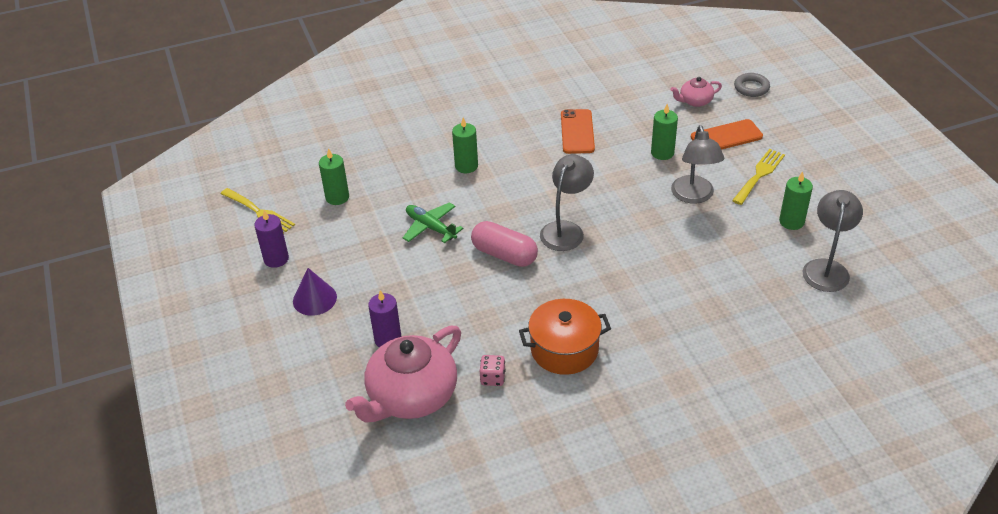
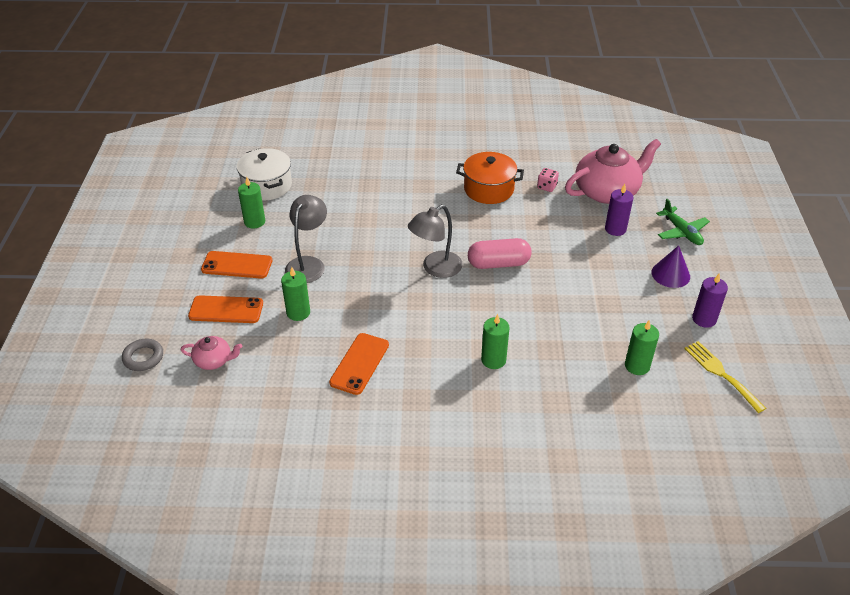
camera: 160 degrees left, 0 degrees up
(430, 227) = (553, 306): green plane -> green plane (681, 232)
(504, 255) = (498, 263): pink capsule -> pink capsule turned 60 degrees counterclockwise
(759, 174) = (237, 265): yellow fork -> orange phone
(826, 268) = (267, 186): grey lamp -> white pot

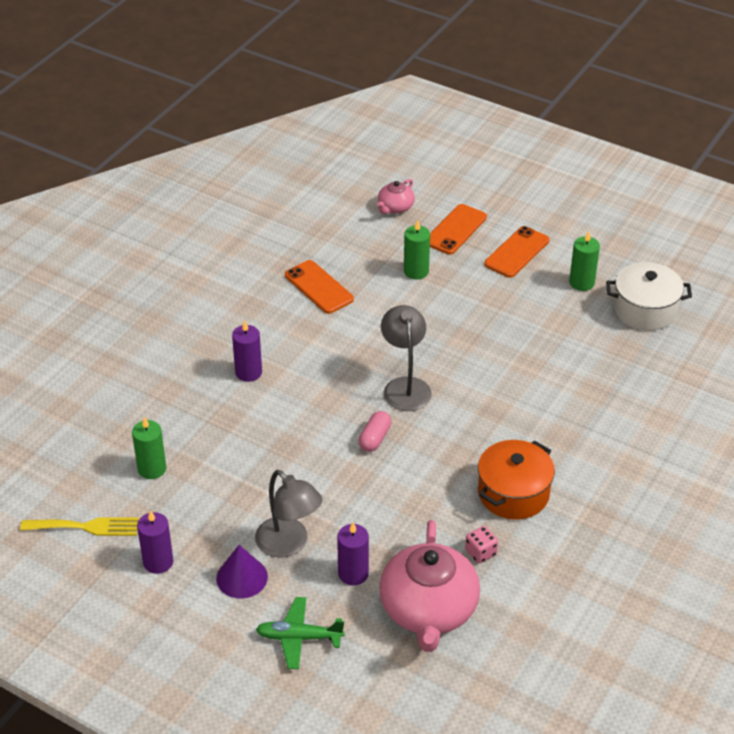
camera: 120 degrees right, 0 degrees up
(143, 357) = (431, 172): grey ring -> none
(308, 264) = (482, 299): grey lamp -> grey lamp (289, 544)
(493, 360) = (248, 372): green candle -> purple candle
(498, 263) = (375, 438): pink capsule -> pink capsule, size x0.62

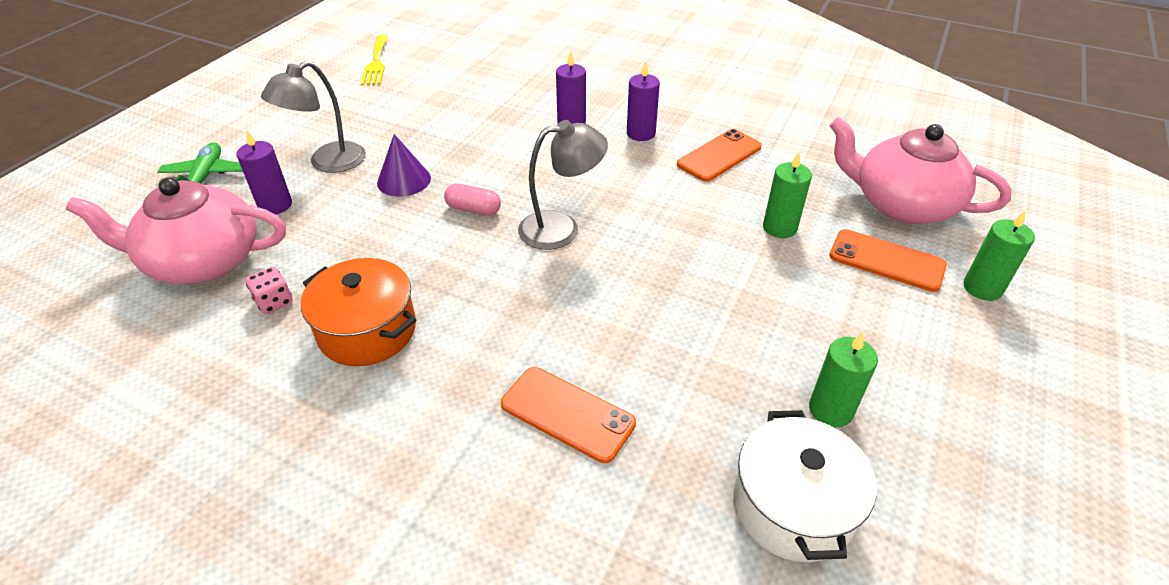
camera: 85 degrees right, 0 degrees up
(152, 469) = (440, 84): green candle -> green candle (982, 288)
(158, 562) = (327, 97): purple candle -> purple candle (641, 133)
(242, 577) = (294, 140): purple cone -> purple cone (404, 180)
(395, 207) = (901, 204): pink teapot -> pink teapot, size x2.10
(516, 252) = (869, 327): orange phone -> orange phone (567, 414)

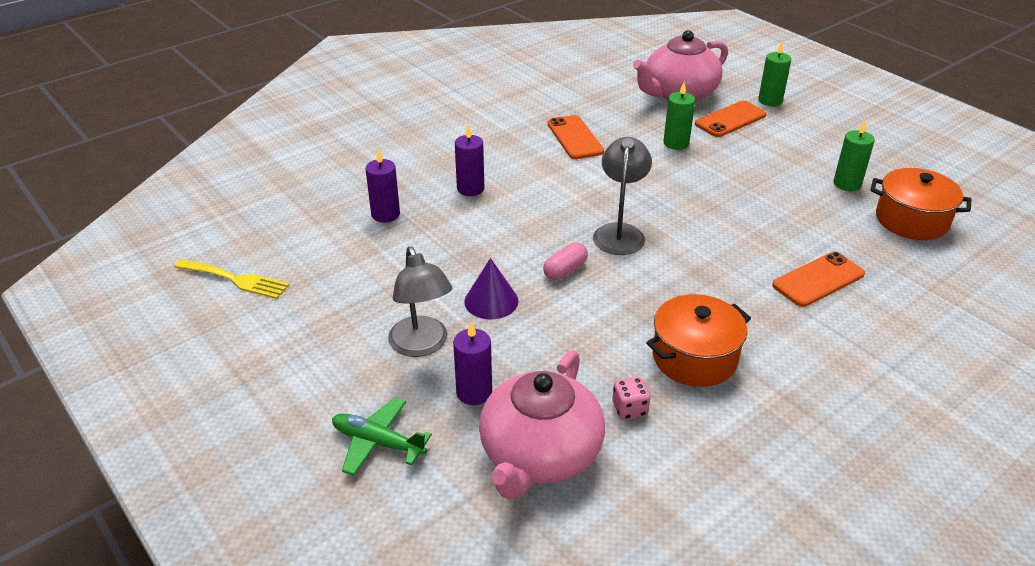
camera: 65 degrees left, 5 degrees down
(641, 133) = (516, 161): purple candle -> purple candle (385, 214)
(792, 507) = (911, 220): white pot -> orange pot

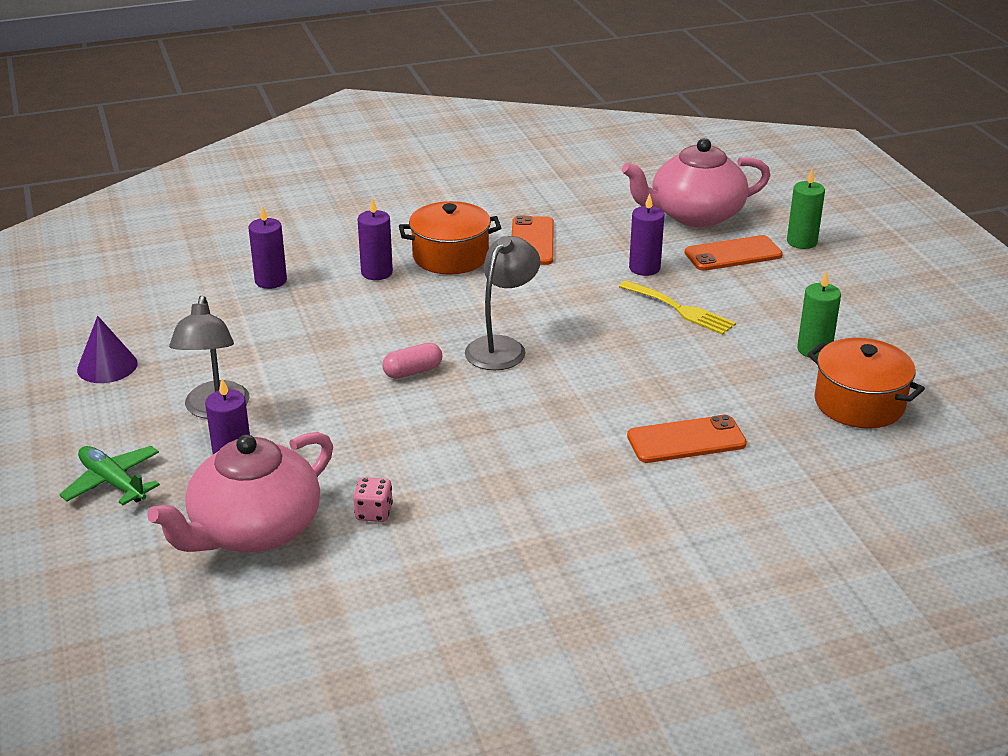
camera: 20 degrees right, 5 degrees down
(236, 279) = (85, 312): yellow fork -> yellow fork (680, 309)
(491, 301) = (314, 384): purple cone -> purple cone (107, 366)
(676, 143) = (644, 268): green candle -> purple candle
(694, 358) = (480, 483): orange pot -> orange pot (450, 256)

